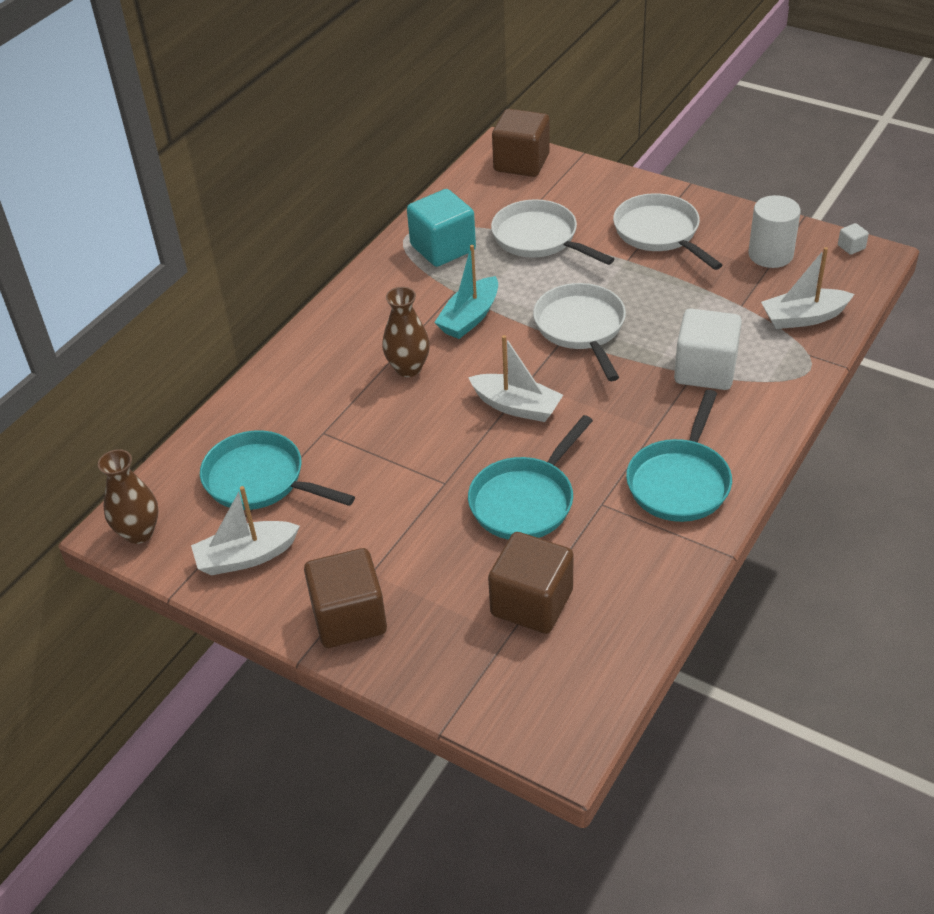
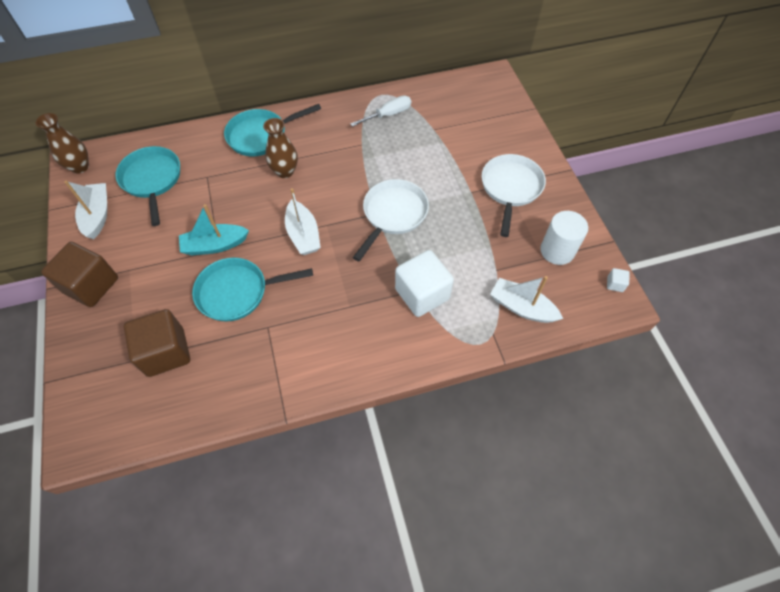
camera: 40 degrees right, 15 degrees up
(246, 557) = (98, 215): white boat -> white boat turned 60 degrees clockwise
(443, 248) = (388, 115): turquoise cube -> white screwdriver
(469, 318) = (348, 165): turquoise boat -> turquoise boat (215, 245)
(521, 163) = (492, 92): brown cube -> none
(539, 238) = (442, 144): white pan -> none
(680, 482) = (319, 350): turquoise pan -> turquoise pan (261, 136)

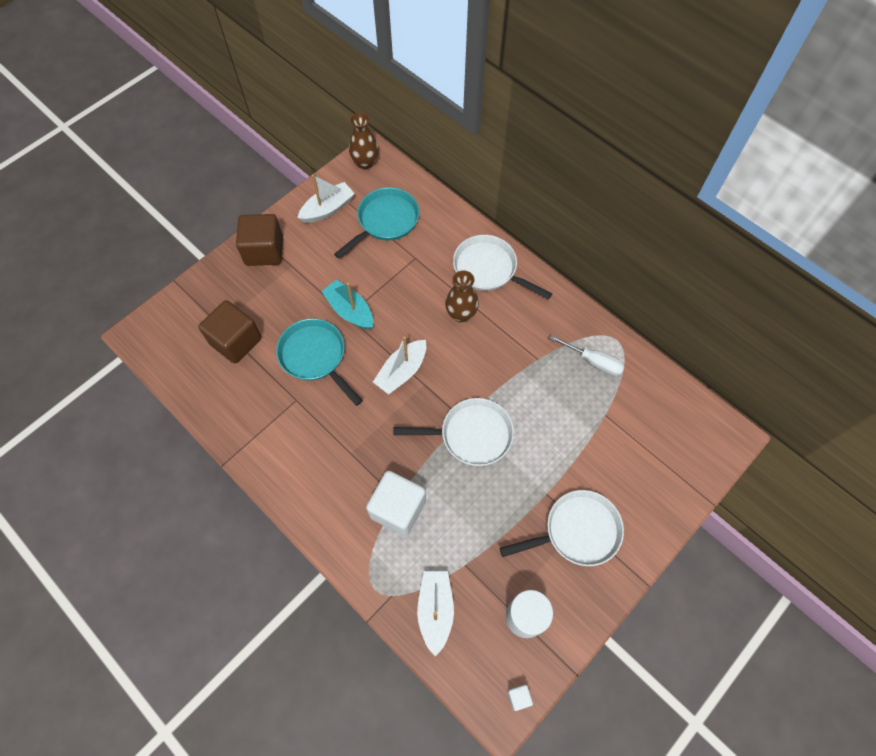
camera: 60 degrees right, 5 degrees up
(261, 136) = (488, 269): turquoise pan -> white pan

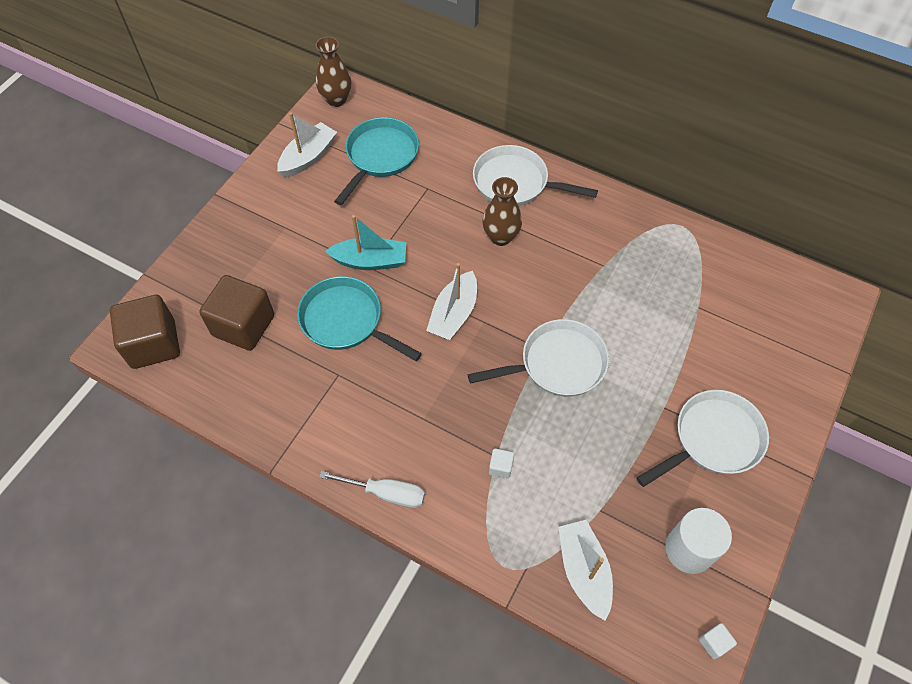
camera: 15 degrees left, 5 degrees down
(264, 251) = (246, 218): brown cube -> brown cube (153, 344)
(350, 310) = (370, 261): turquoise boat -> turquoise boat turned 150 degrees clockwise
(398, 509) = (500, 467): white cube -> white cube, size x0.40
(593, 361) = (665, 254): white screwdriver -> white screwdriver (385, 493)

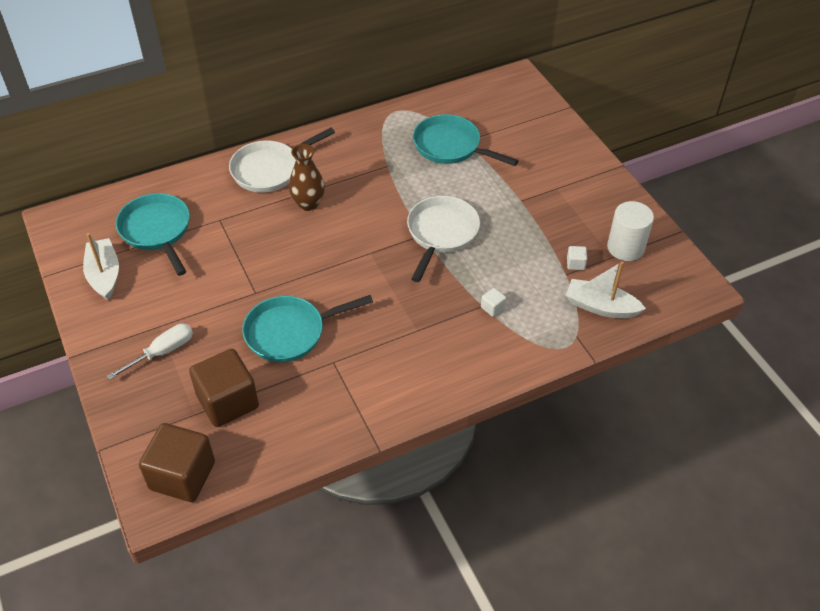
camera: 55 degrees left, 10 degrees down
(336, 100) = (66, 227): brown vase -> none
(370, 261) = (250, 289): turquoise boat -> none
(385, 493) = (458, 384): white screwdriver -> white screwdriver (162, 352)
(453, 314) = (347, 266): white boat -> none
(679, 300) = (451, 146): none -> turquoise pan
(713, 439) = (562, 192): white pan -> none
(714, 643) = (692, 272): white cube -> white cube (575, 264)

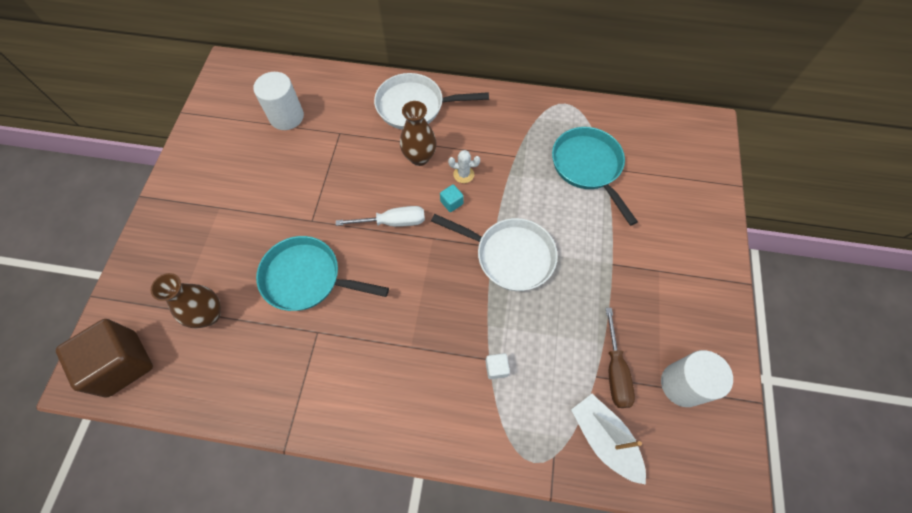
camera: 35 degrees right, 15 degrees up
(104, 275) = (219, 135): white boat -> none
(157, 231) = (286, 117): turquoise pan -> white cylinder
(162, 352) = (201, 234): white screwdriver -> white screwdriver (392, 222)
(228, 401) = (209, 315): brown cube -> brown vase
(356, 198) = (463, 174): none -> white cactus
(364, 222) = (451, 202): none -> turquoise cube
(441, 233) = (510, 256): white pan -> white pan turned 60 degrees clockwise
(575, 264) = (615, 370): white cube -> brown screwdriver

